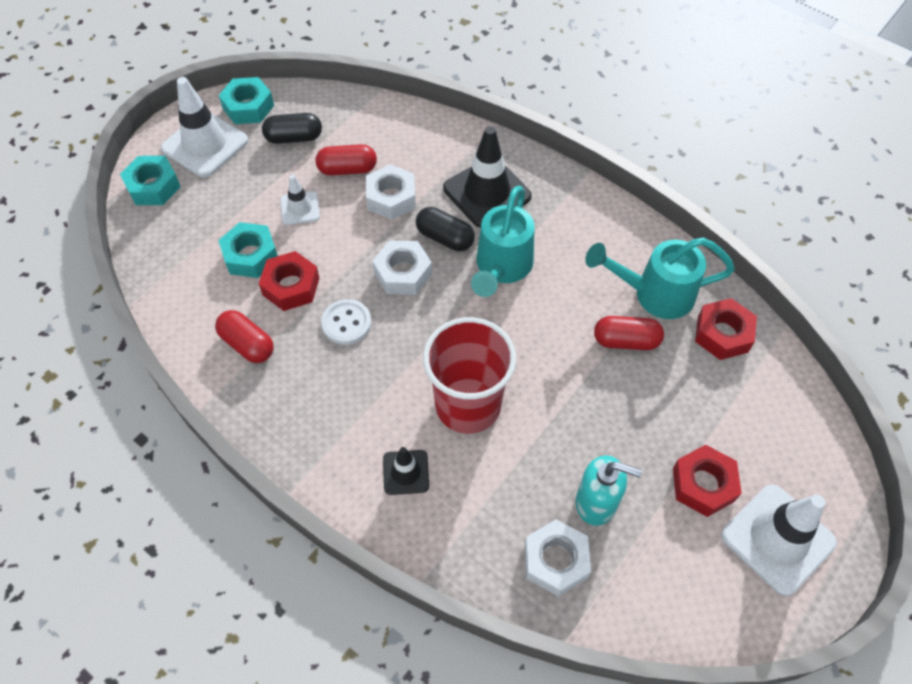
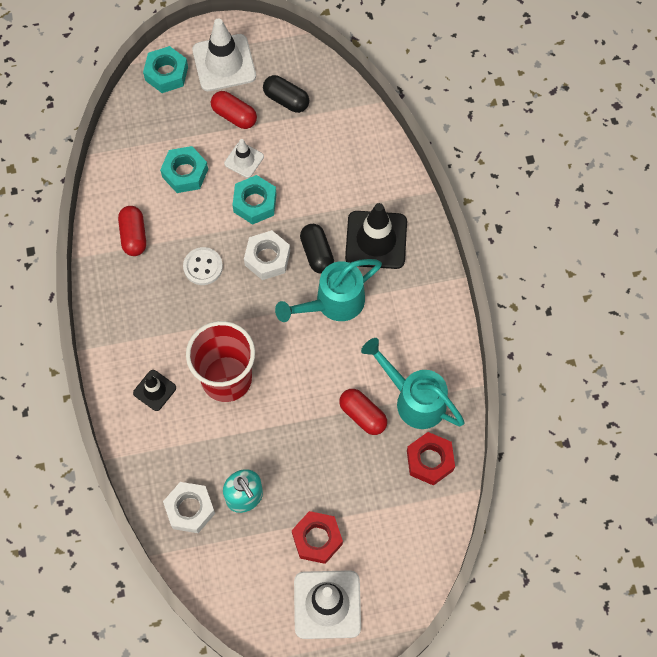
camera: 40 degrees right, 10 degrees up
(248, 107) = (277, 51): turquoise nut -> turquoise nut (255, 203)
(291, 286) = (191, 215): red nut -> none
(347, 169) = (300, 152): red capsule -> red capsule (234, 116)
(391, 198) = (309, 196): white nut -> none

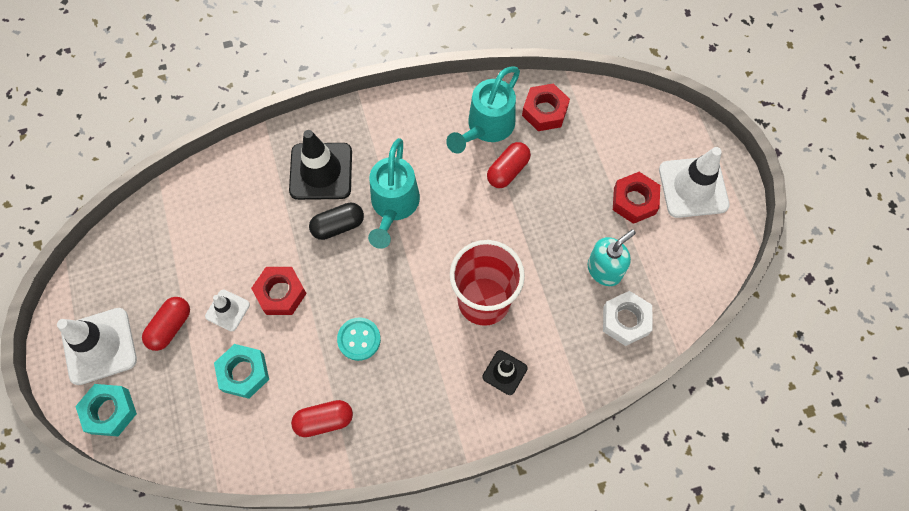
camera: 95 degrees left, 0 degrees up
(203, 267) = (359, 339): white button -> turquoise button
(255, 203) = (281, 293): turquoise nut -> red nut
(267, 258) = (346, 274): white nut -> none
(286, 100) = (152, 273): black capsule -> none
(332, 303) = (393, 207): turquoise watering can -> turquoise watering can turned 45 degrees clockwise

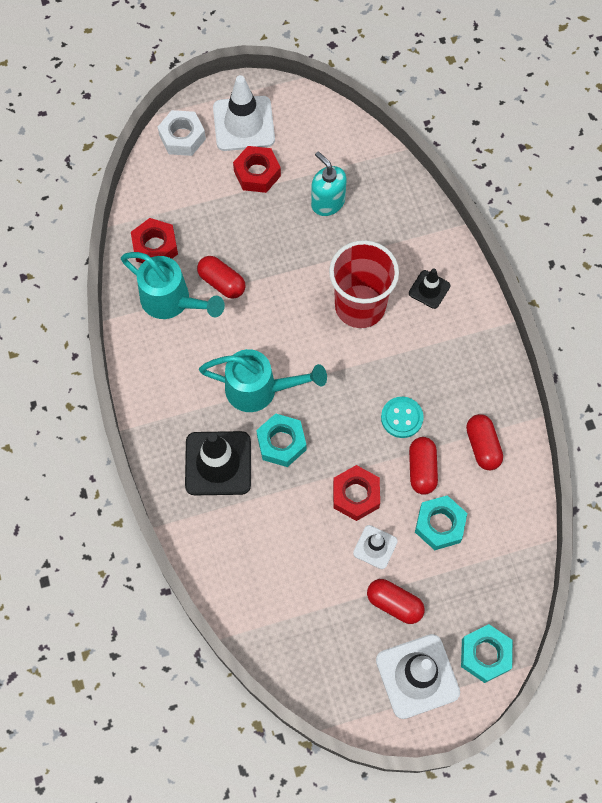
camera: 90 degrees left, 0 degrees up
(303, 357) = (422, 469): none -> red capsule
(338, 226) = (281, 443): black capsule -> turquoise nut
(625, 320) = (377, 188): white nut -> white nut (182, 137)

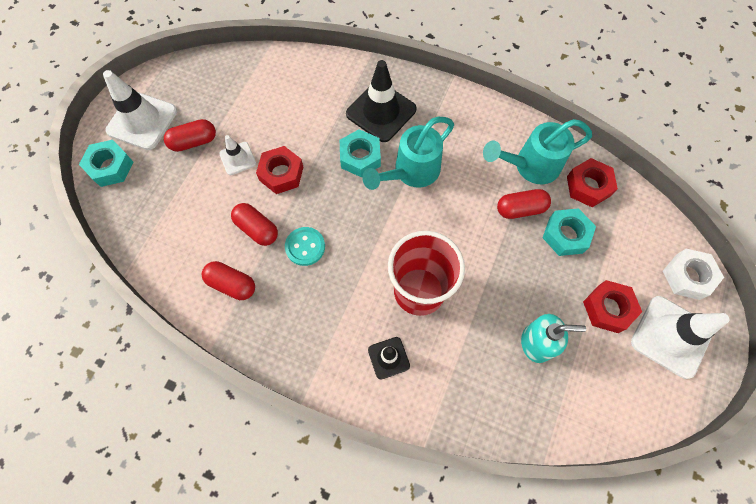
camera: 130 degrees right, 0 degrees up
(439, 525) = (210, 208): turquoise nut -> turquoise nut (565, 235)

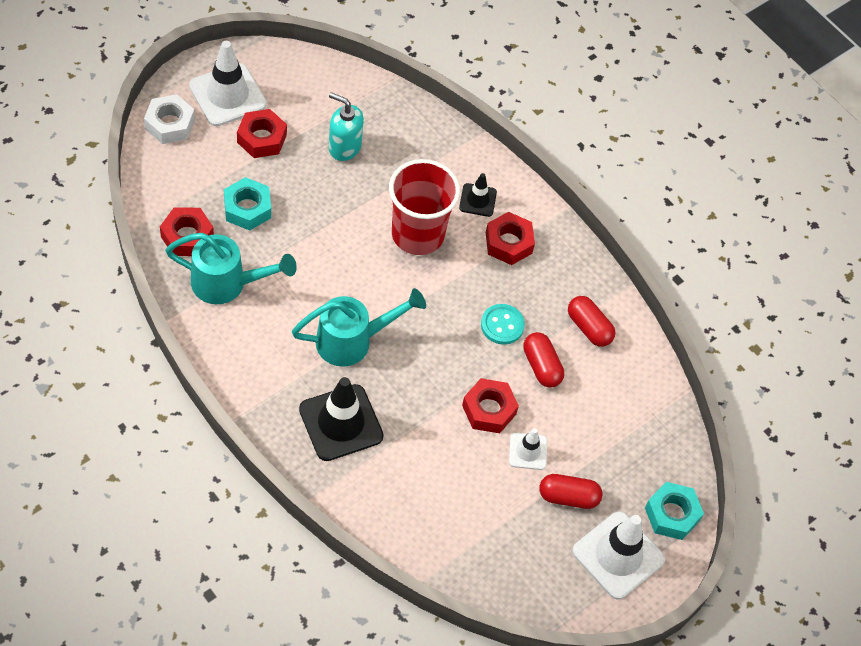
camera: 160 degrees left, 10 degrees down
(338, 328) = (508, 243): none -> red nut
(360, 157) = (395, 384): turquoise nut -> none
(520, 209) = (270, 251): red capsule -> none

